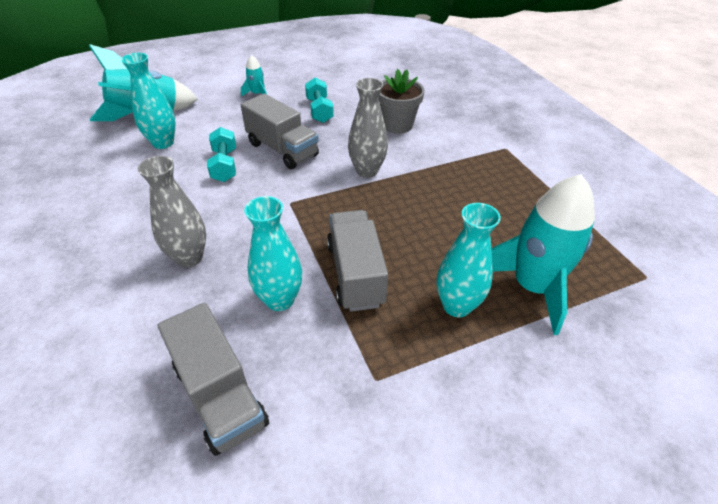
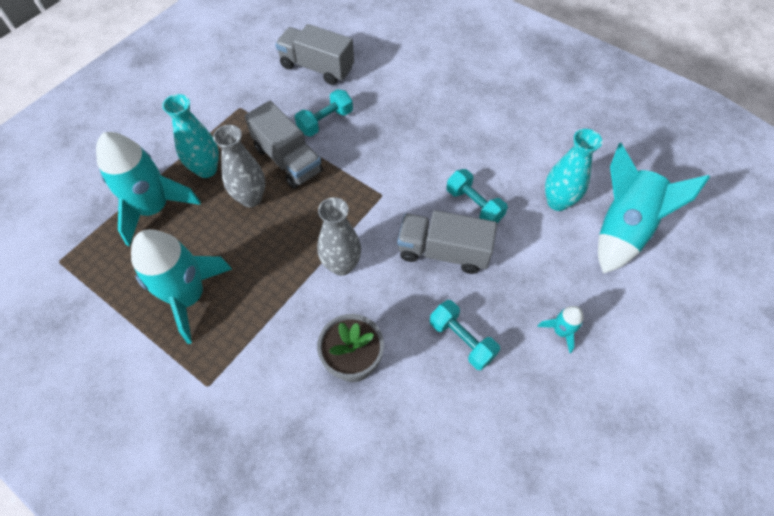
camera: 150 degrees right, 15 degrees up
(189, 257) = (409, 119): grey vase -> grey vase (251, 198)
(280, 300) = (325, 121): turquoise vase -> turquoise dumbbell
(508, 199) = (189, 296): none -> turquoise rocket

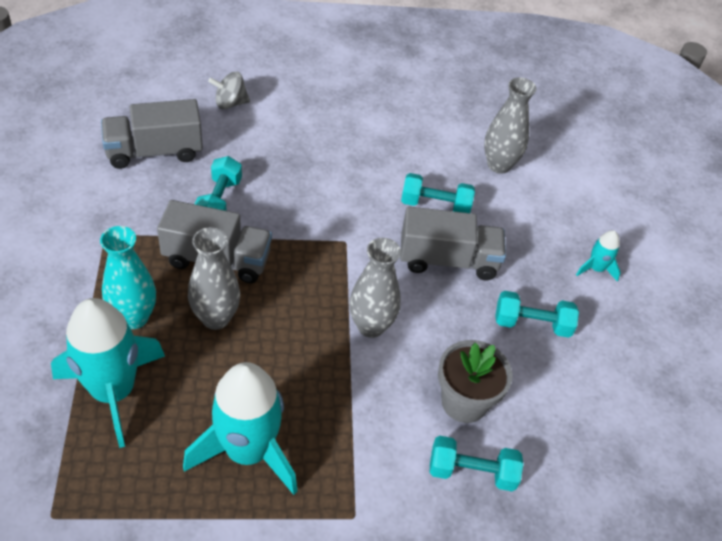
camera: 45 degrees left, 10 degrees down
(309, 415) = (472, 472): none -> turquoise dumbbell
(396, 57) = (230, 103): none -> grey spinning top
(443, 252) = (448, 260): grey truck -> grey truck turned 150 degrees counterclockwise
(557, 202) = (499, 165): turquoise vase -> grey vase
(622, 228) = (565, 160): turquoise rocket -> none

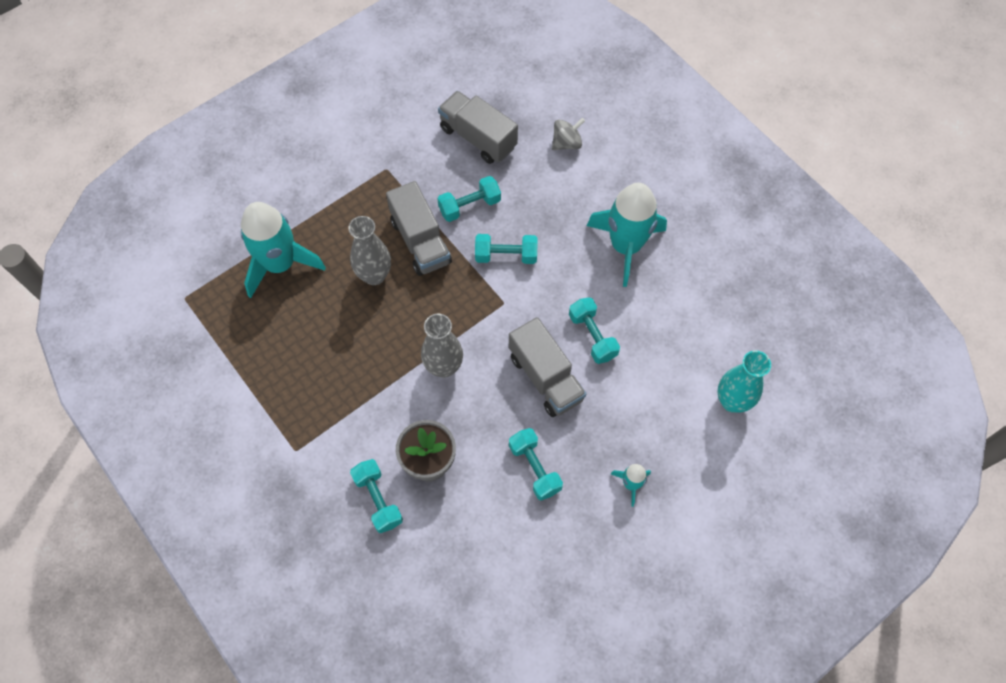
camera: 60 degrees right, 15 degrees up
(134, 317) = (338, 233): turquoise vase -> turquoise vase (732, 401)
(230, 103) = (566, 143): grey spinning top -> grey spinning top turned 105 degrees clockwise
(248, 451) = (295, 362): turquoise rocket -> turquoise rocket (626, 246)
(298, 209) = (506, 255): none -> turquoise dumbbell
(499, 165) = (679, 353): grey vase -> none

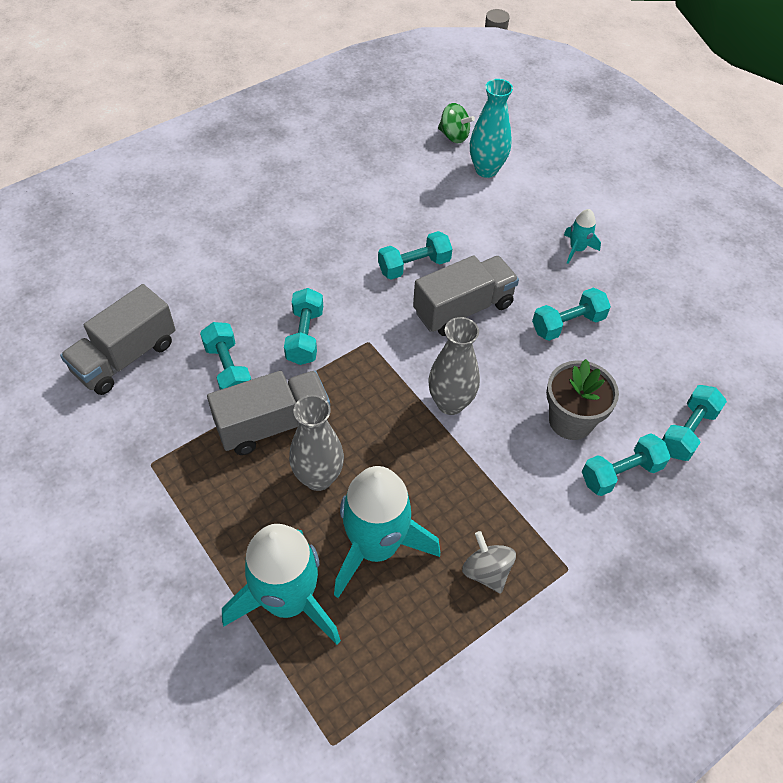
camera: 90 degrees left, 10 degrees down
(420, 563) = (687, 431): none -> turquoise dumbbell
(566, 143) = (156, 270): grey spinning top -> grey spinning top (486, 571)
(626, 246) = (305, 230): turquoise rocket -> turquoise rocket (376, 546)
(778, 370) = (454, 136): none -> green spinning top

